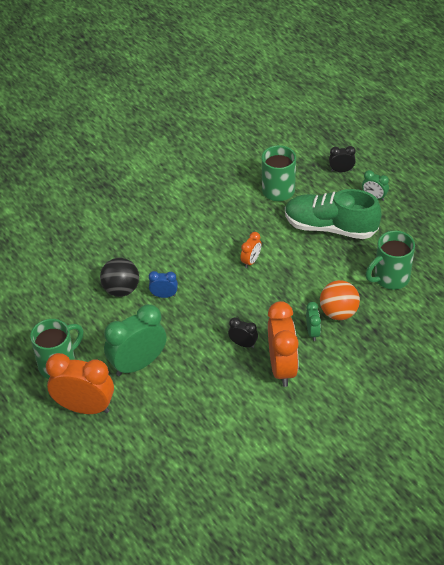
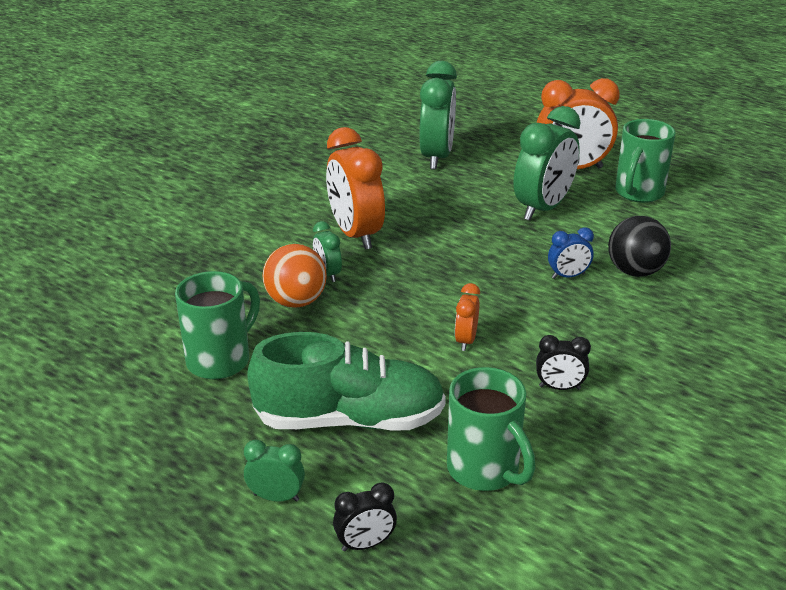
camera: 160 degrees right, 15 degrees down
(182, 452) = (436, 157): none -> green clock
(243, 344) = (420, 247): black clock -> black clock (559, 387)

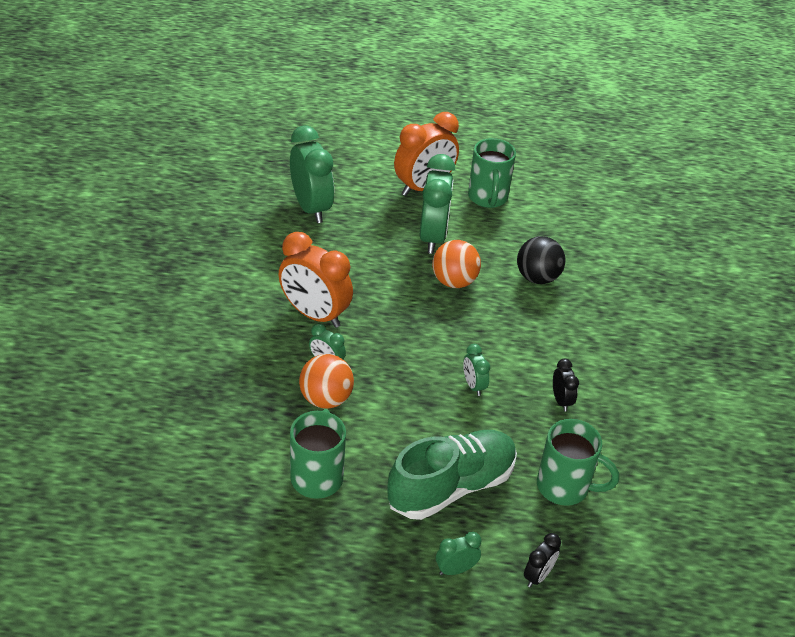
camera: 35 degrees left, 10 degrees up
(466, 340) = (473, 385): orange clock -> green clock
(531, 249) = (454, 281): none -> orange ball
(559, 387) = (561, 400): black clock -> black clock turned 75 degrees counterclockwise
(568, 276) = (497, 299): blue clock -> none

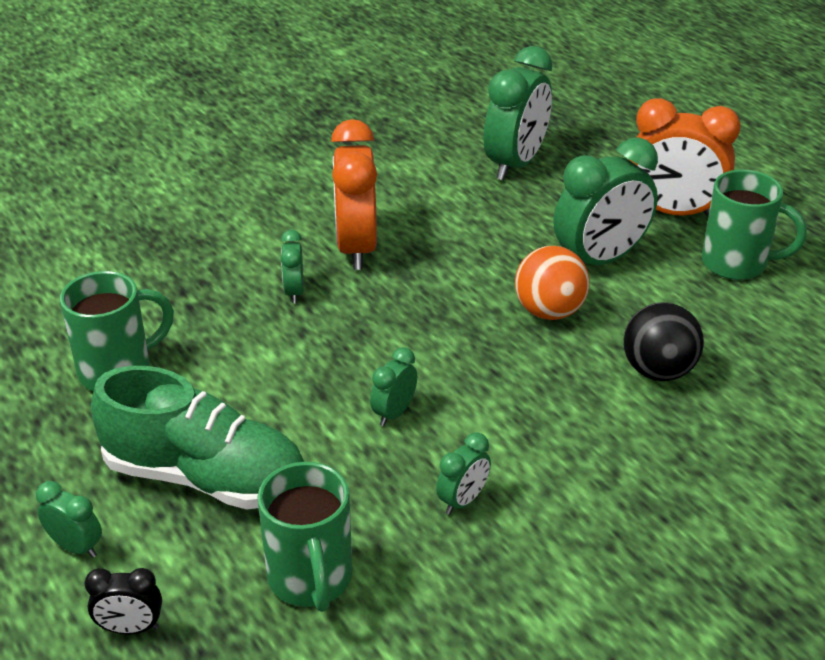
camera: 55 degrees right, 5 degrees down
(326, 399) = (239, 319): orange ball -> none
(488, 198) = (737, 263): green mug -> green mug turned 120 degrees counterclockwise
(561, 400) = (463, 500): black clock -> green clock

